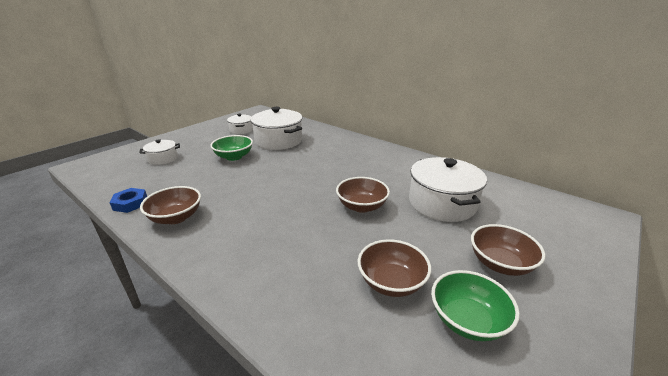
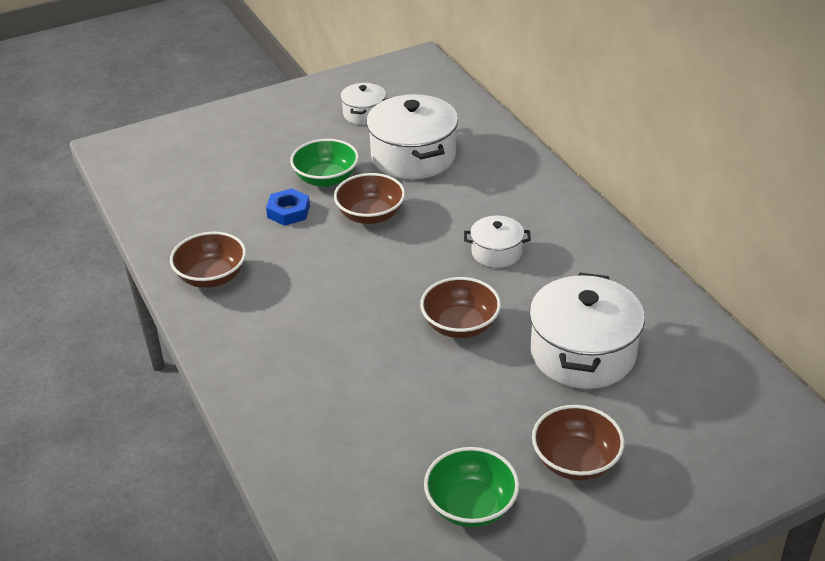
camera: 25 degrees right, 10 degrees up
(130, 203) = (163, 238): blue nut -> blue nut (288, 211)
(163, 159) = (222, 158): white pot -> white pot (496, 252)
(391, 282) = (420, 440): brown bowl -> brown bowl (370, 215)

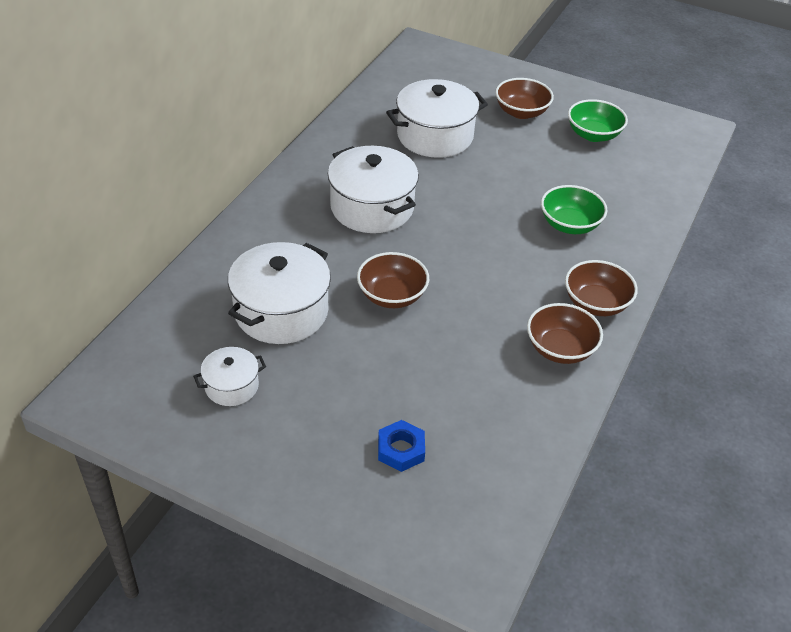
camera: 130 degrees left, 5 degrees up
(288, 211) = (436, 351): blue nut -> blue nut (401, 449)
(326, 179) = (367, 353): green bowl -> green bowl (569, 225)
(460, 325) = (466, 193): brown bowl -> brown bowl (596, 303)
(496, 252) = (372, 207): white pot -> white pot, size x1.88

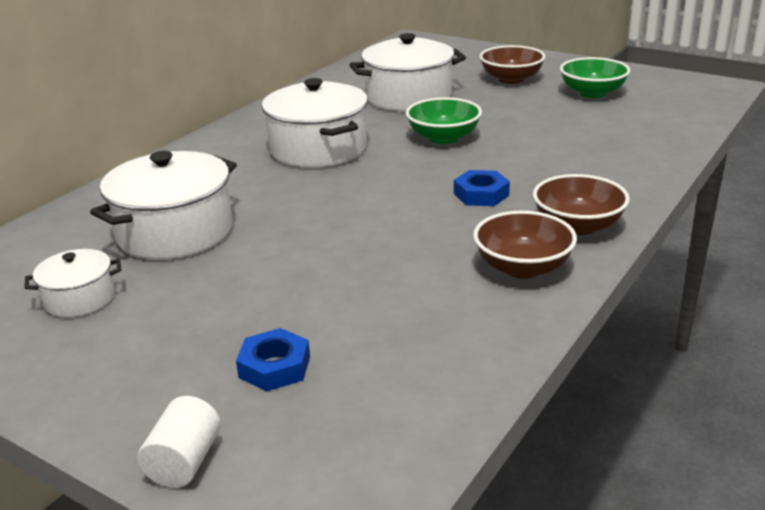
camera: 10 degrees right, 15 degrees down
(363, 532) = (184, 462): none -> white cylinder
(392, 296) = (316, 219): brown bowl -> none
(517, 267) = (481, 194): none -> blue nut
(569, 225) = (553, 160): green bowl -> green bowl (443, 138)

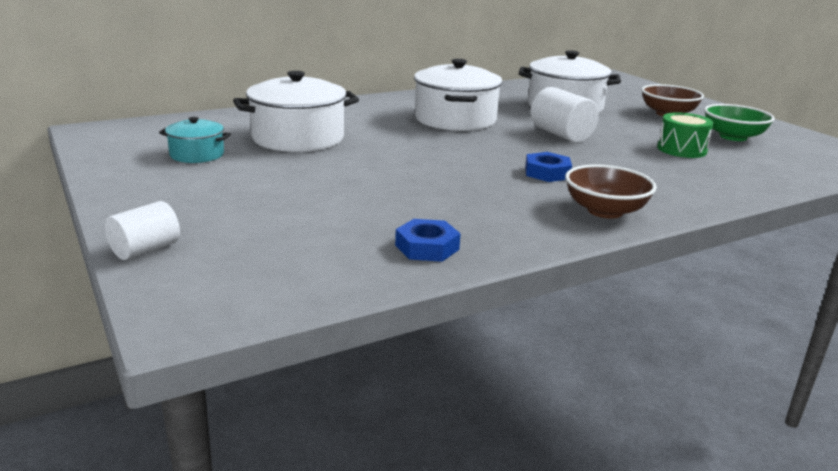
camera: 25 degrees right, 5 degrees down
(80, 298) = (197, 154): white pot -> turquoise pot
(274, 367) = (265, 222): blue nut -> blue nut (427, 247)
(443, 138) = (561, 135): green bowl -> white cylinder
(523, 267) = (522, 222): brown bowl -> none
(566, 123) = (681, 149): none -> green drum

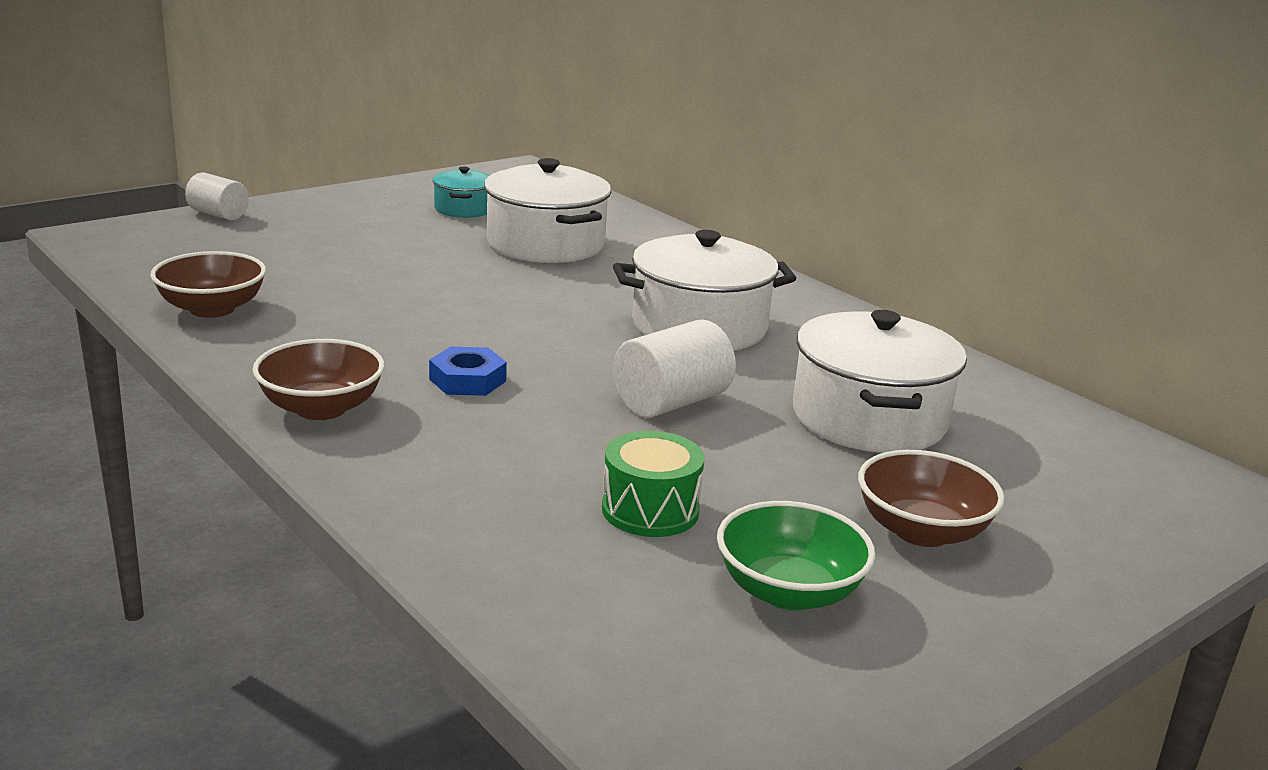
camera: 80 degrees right, 0 degrees up
(427, 247) = (212, 309): blue nut -> brown bowl

